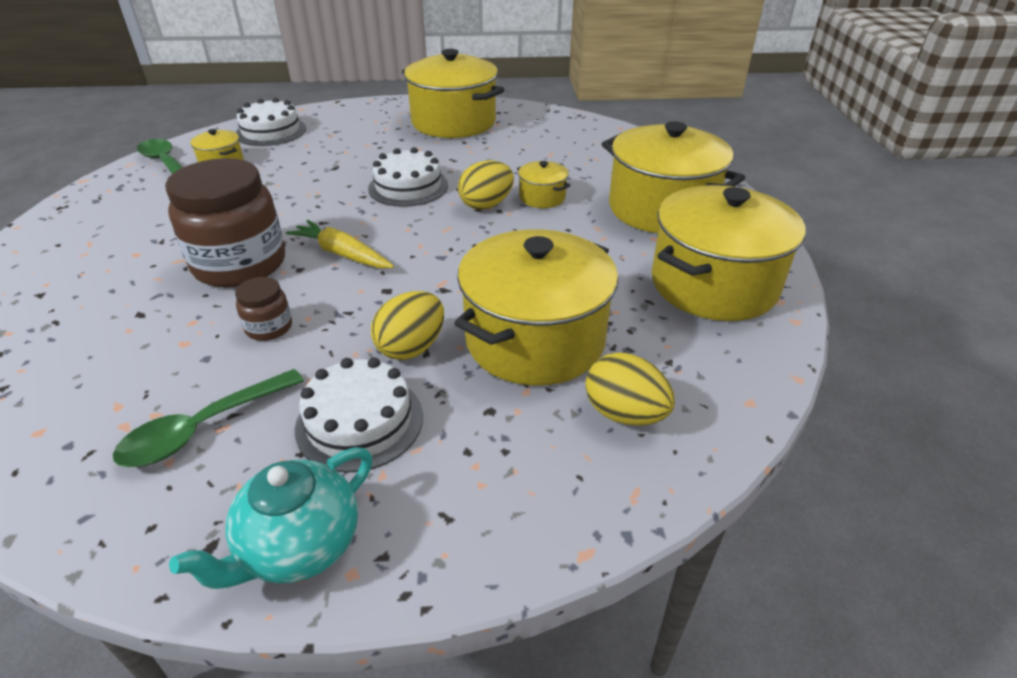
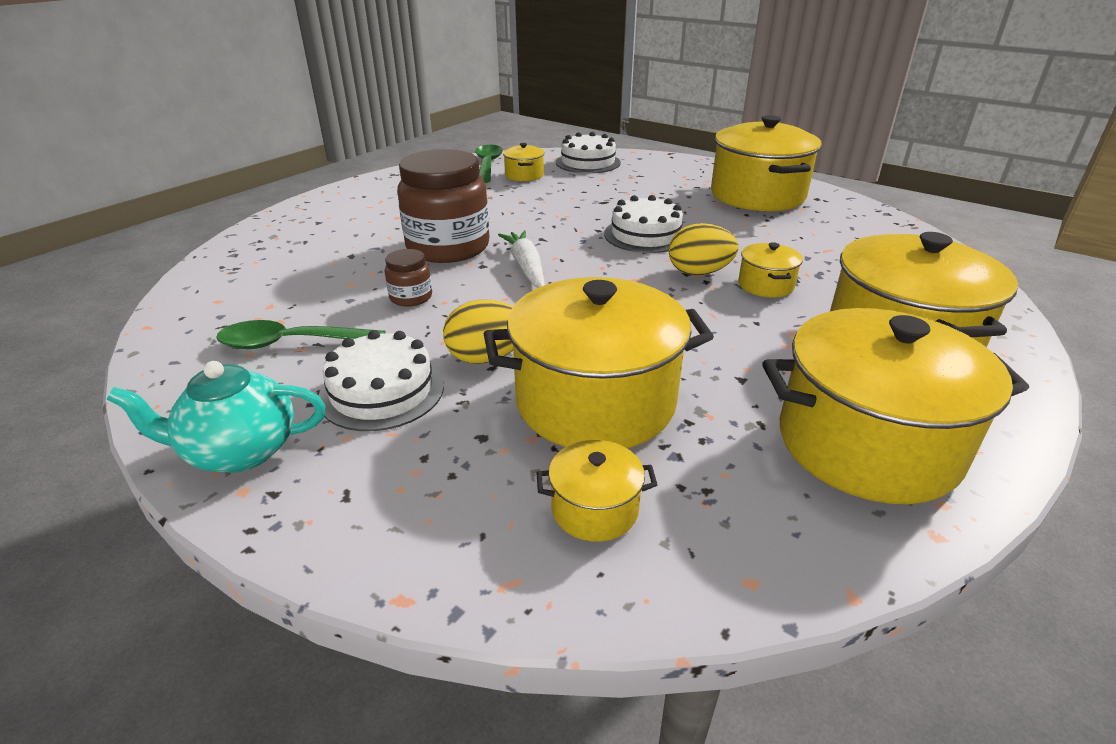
camera: 40 degrees right, 5 degrees down
(342, 254) = (526, 267): yellow carrot -> white carrot
(624, 414) = (594, 509): yellow egg -> yellow pot

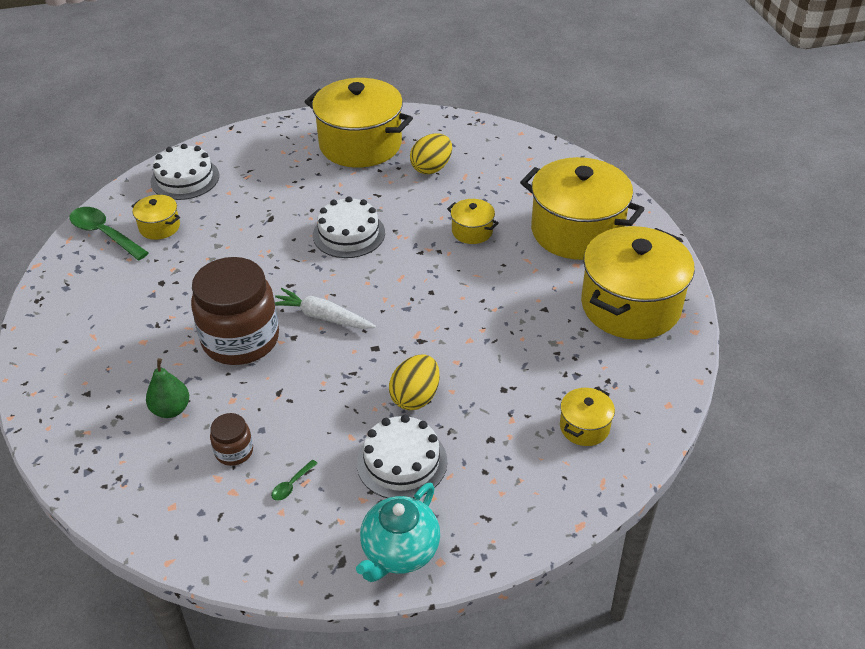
camera: 50 degrees left, 10 degrees up
(291, 343) = (291, 485): green spoon -> green spoon, size x0.45
(333, 255) = (171, 409): none -> green pear
(411, 297) = (297, 396): brown jar -> brown jar (234, 451)
(595, 401) = (506, 376): yellow pot -> none
(699, 272) = (426, 246): yellow egg -> yellow egg (431, 168)

